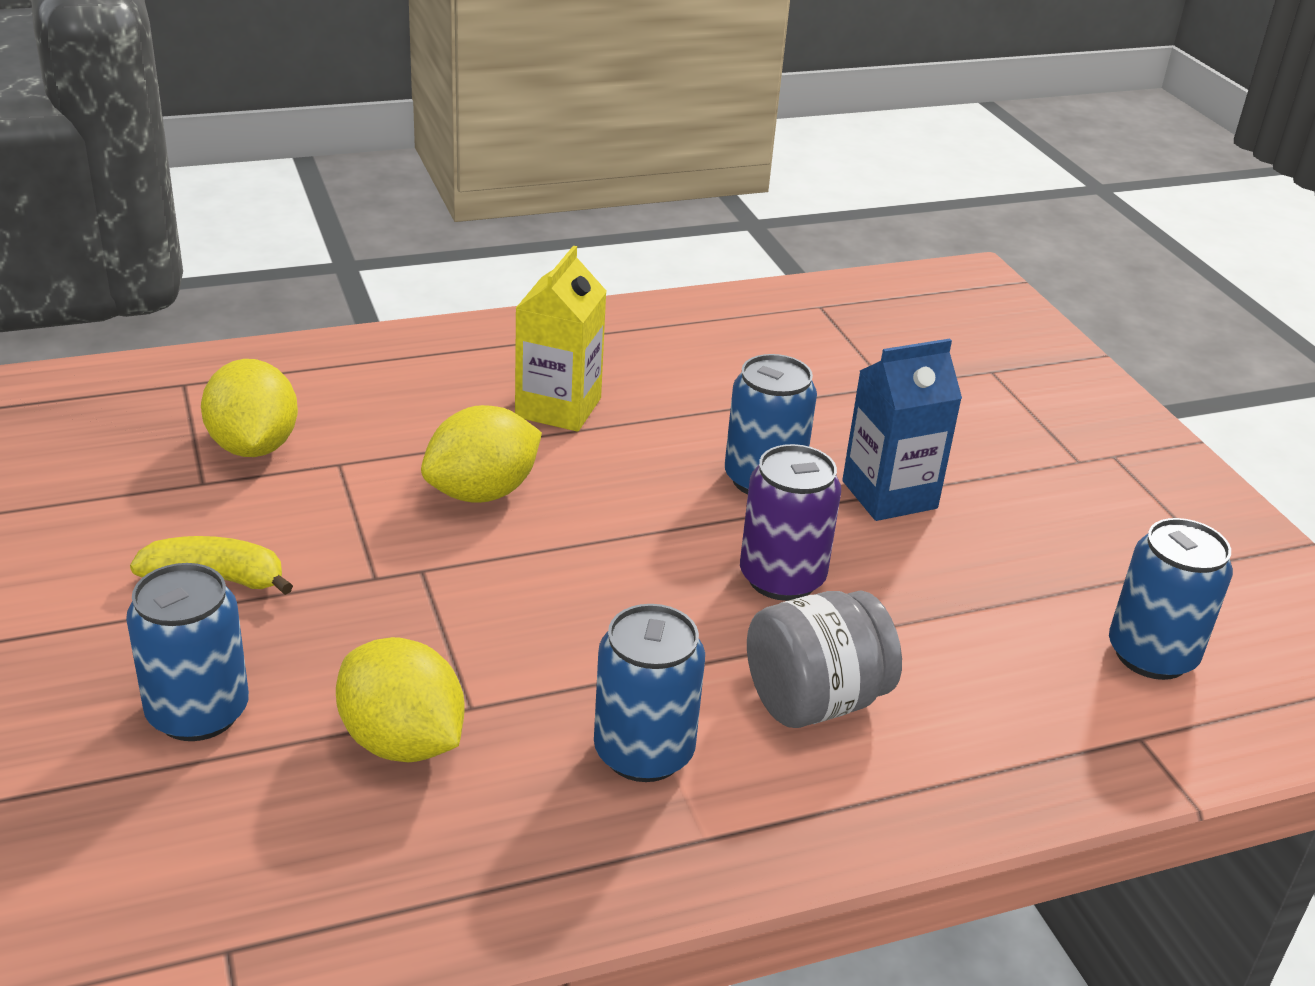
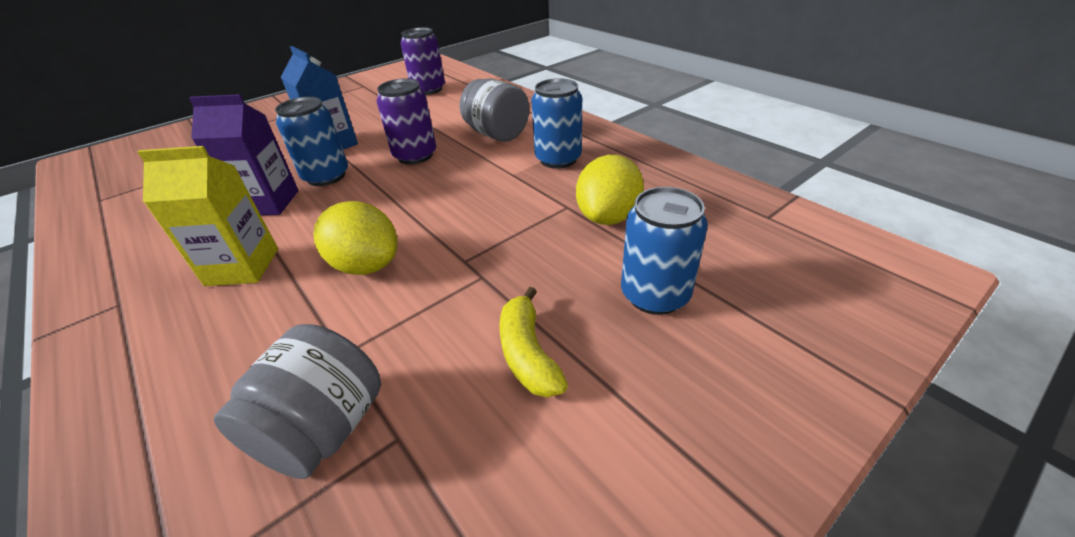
camera: 105 degrees left, 5 degrees up
(253, 446) = (323, 429): yellow lemon -> grey jar
(711, 427) = (268, 203): none -> purple carton
(1151, 655) = (428, 89): blue can -> purple can

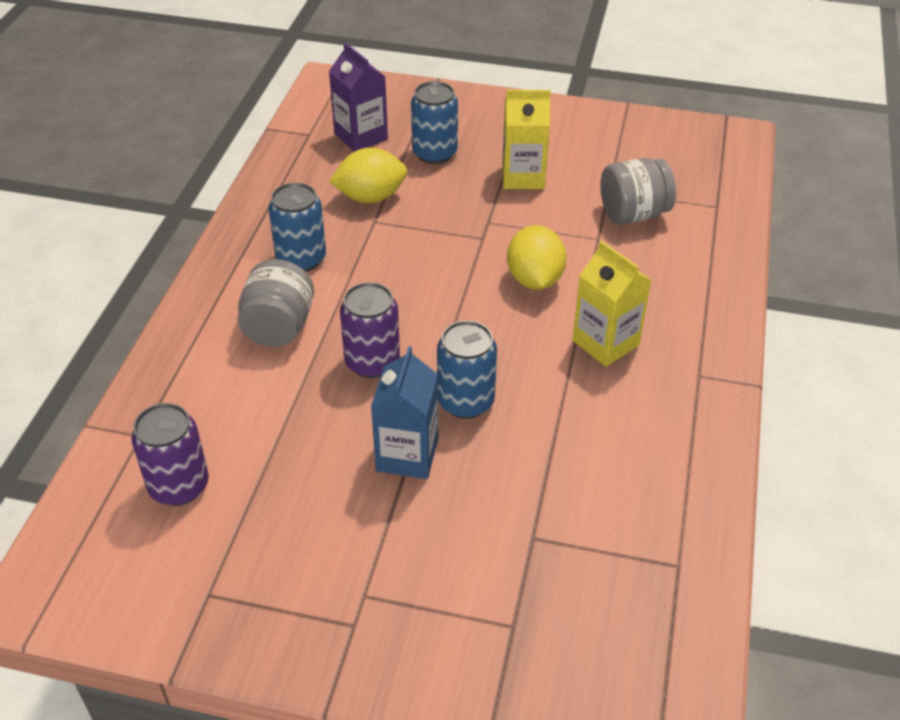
camera: 130 degrees left, 5 degrees up
(268, 203) = (539, 405): purple carton -> purple carton (361, 136)
(528, 354) = (523, 177): yellow banana -> yellow carton

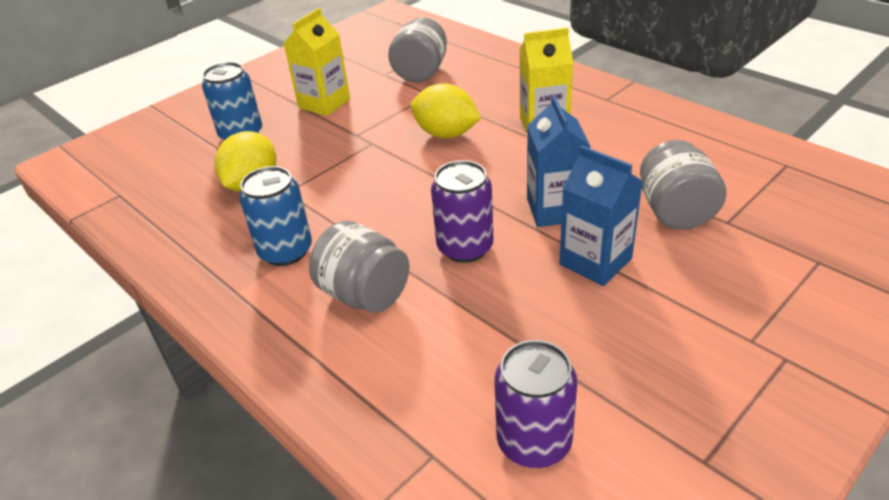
camera: 55 degrees left, 5 degrees down
(361, 136) = (165, 166): purple carton -> none
(466, 401) = (555, 209): blue can -> blue carton
(522, 491) = (675, 212): none -> grey jar

